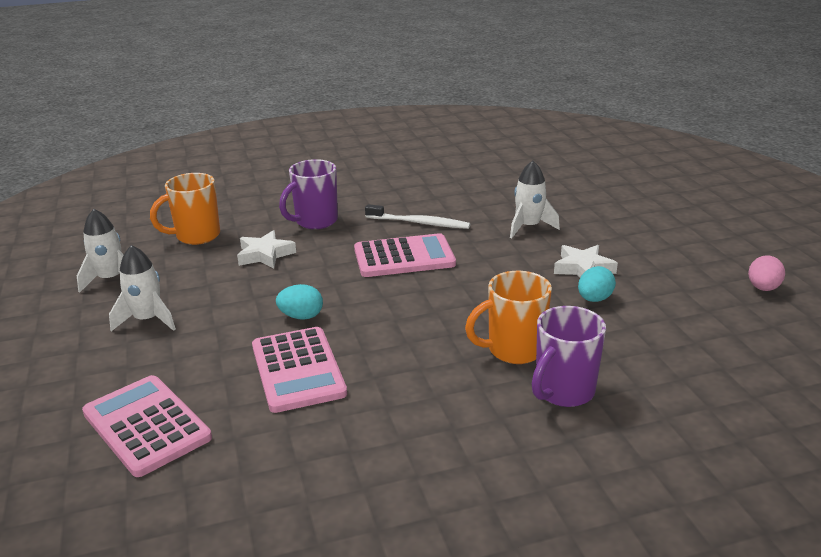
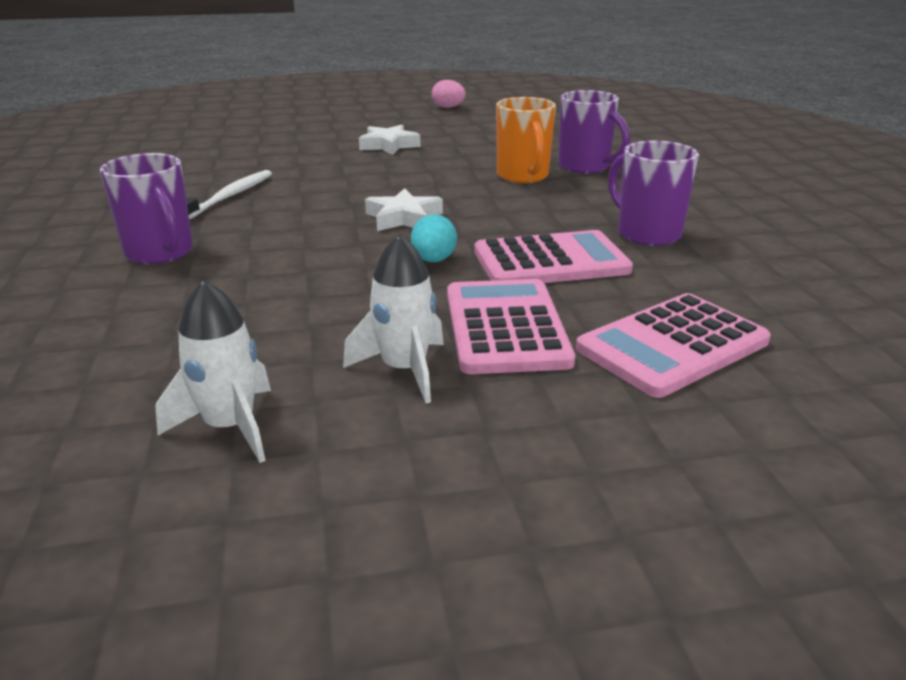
camera: 85 degrees left, 0 degrees up
(196, 236) = (116, 347): orange mug -> none
(265, 255) = (242, 286): white star -> white star (403, 218)
(361, 426) = (646, 234): none -> purple mug
(404, 257) = (315, 207): pink calculator -> pink calculator (505, 327)
(528, 227) = (287, 155): white rocket -> none
(594, 299) = (445, 147): turquoise egg -> none

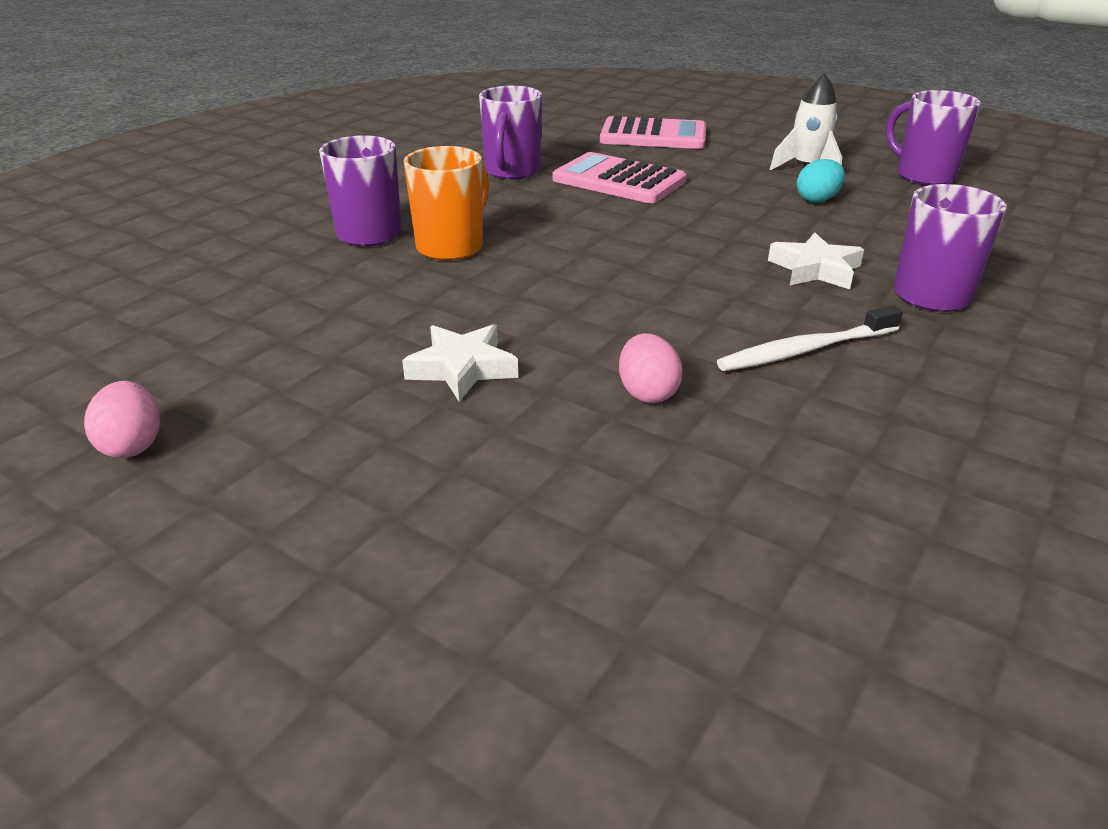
camera: 135 degrees left, 5 degrees up
(230, 427) = (923, 176): white rocket -> purple mug
(293, 161) = (647, 393): none -> pink egg
(403, 218) = (656, 247): white star -> white star (815, 269)
(433, 260) = (696, 207): turquoise egg -> turquoise egg (817, 200)
(505, 327) = (721, 164): pink calculator -> none

